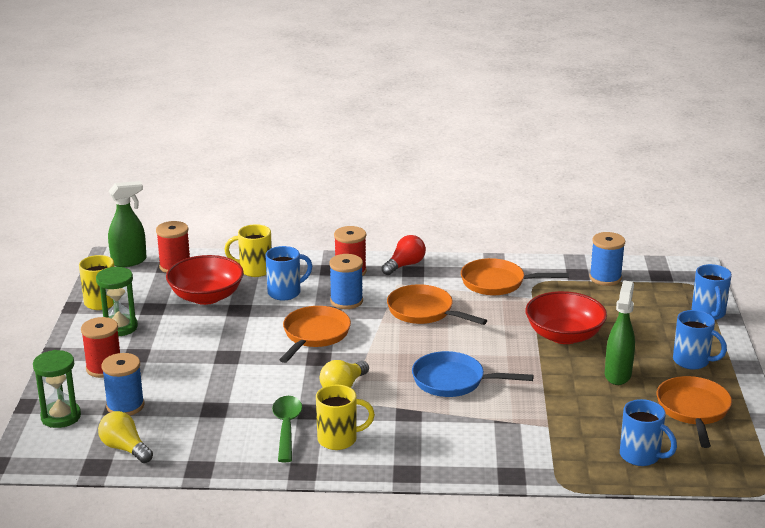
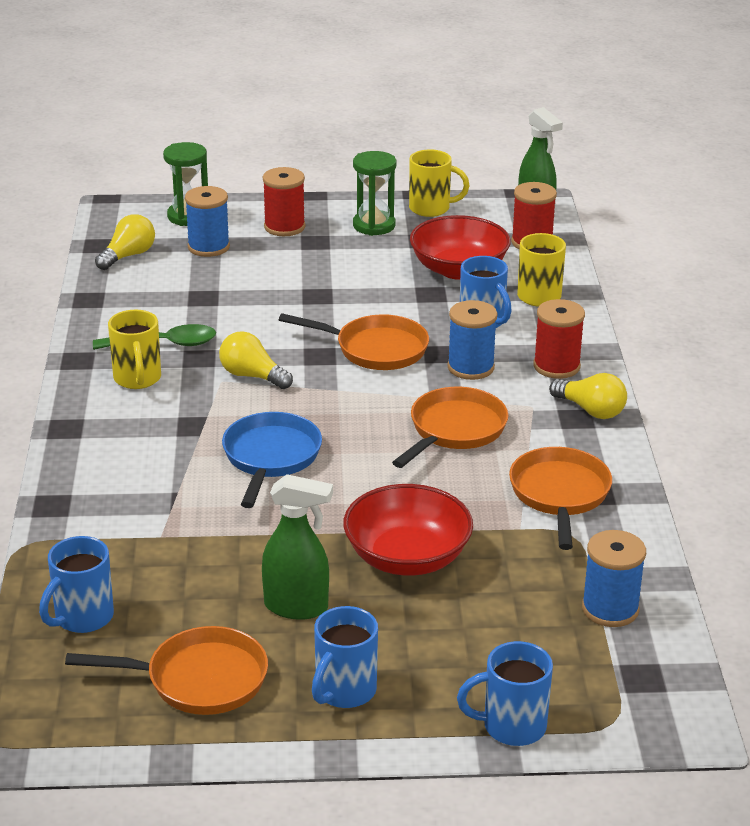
camera: 85 degrees right, 5 degrees up
(405, 265) = (591, 410): red light bulb -> yellow light bulb

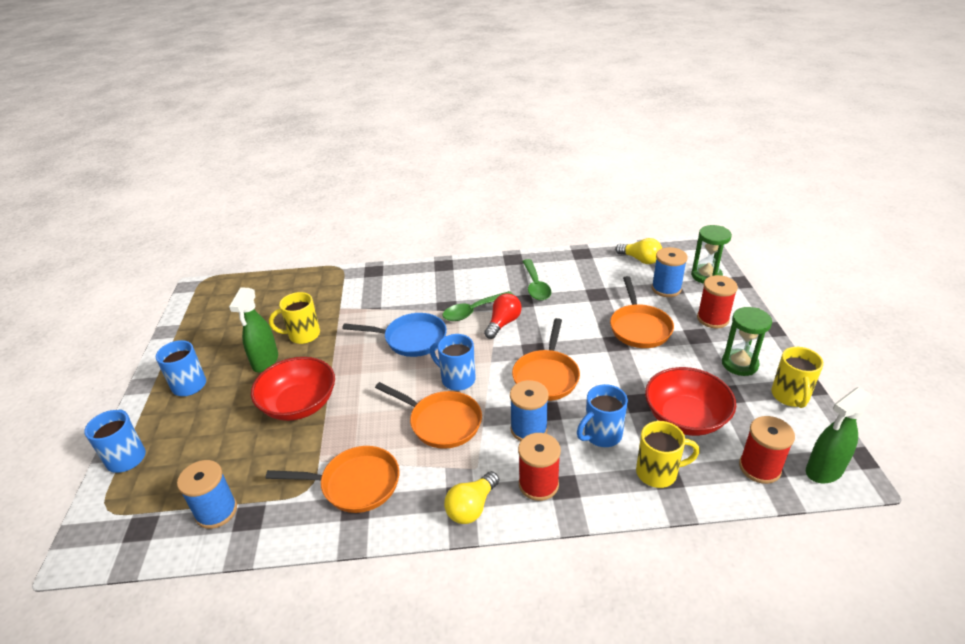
camera: 90 degrees right, 5 degrees up
(82, 618) = (279, 292): blue mug -> blue mug (457, 379)
(137, 379) = (494, 281): yellow mug -> yellow mug (303, 335)
(199, 679) = (219, 333): orange pan -> orange pan (639, 327)
(213, 400) = (473, 311): none -> green spoon
(252, 376) = (503, 323): yellow light bulb -> red light bulb

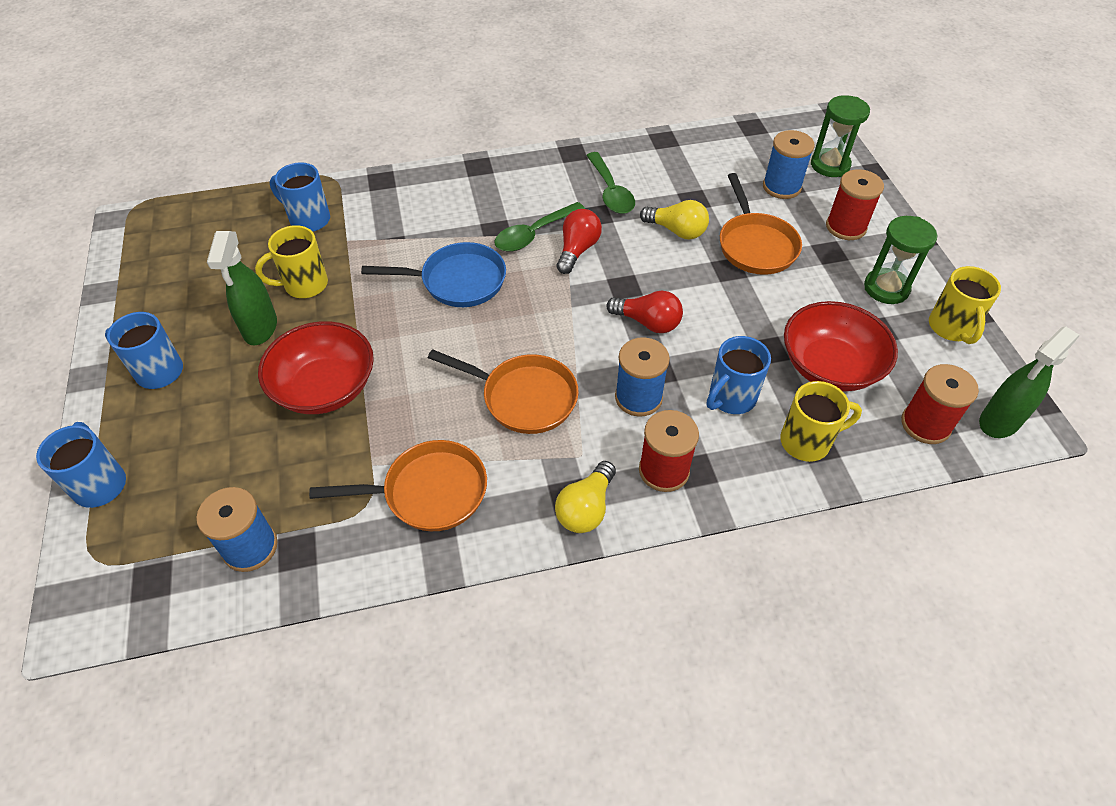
camera: 10 degrees left, 15 degrees up
(457, 379) = (532, 335): blue mug -> blue mug (308, 219)
(546, 376) = (648, 322): orange pan -> red light bulb
(640, 260) = (742, 145): yellow light bulb -> yellow light bulb (677, 231)

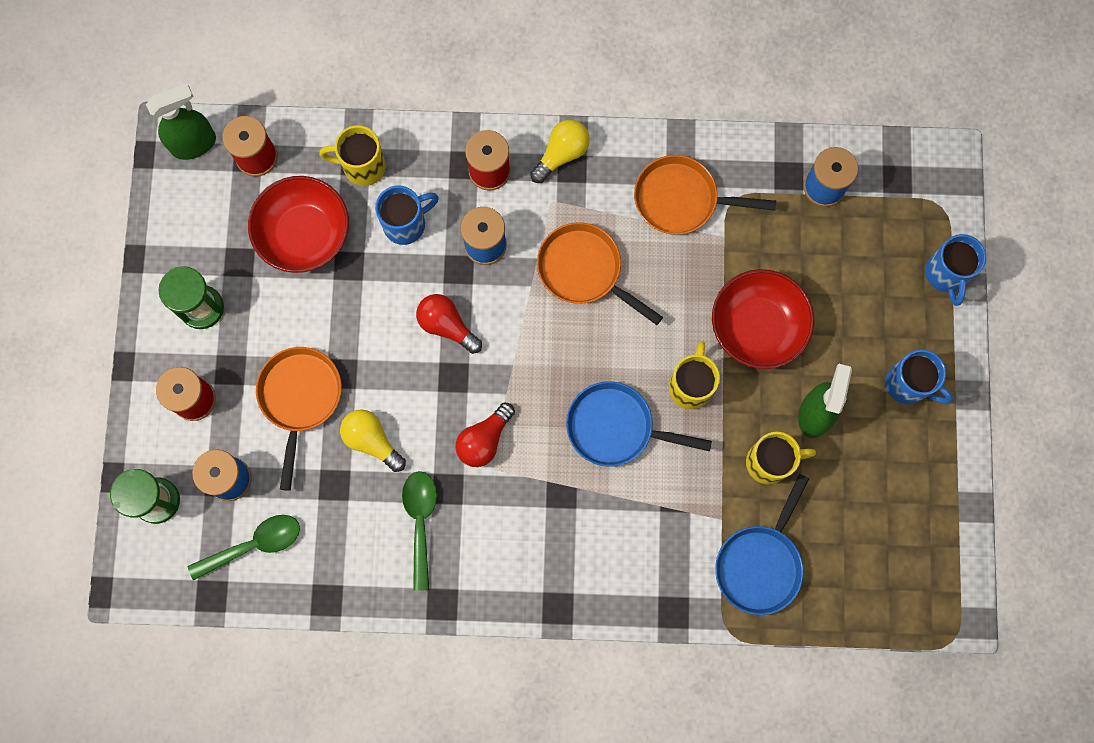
camera: 165 degrees left, 25 degrees up
(308, 219) = (760, 564): blue mug -> blue pan
(534, 234) = (523, 475): green spoon -> green spoon (254, 544)
(951, 328) = (171, 246): yellow mug -> yellow mug (690, 386)

